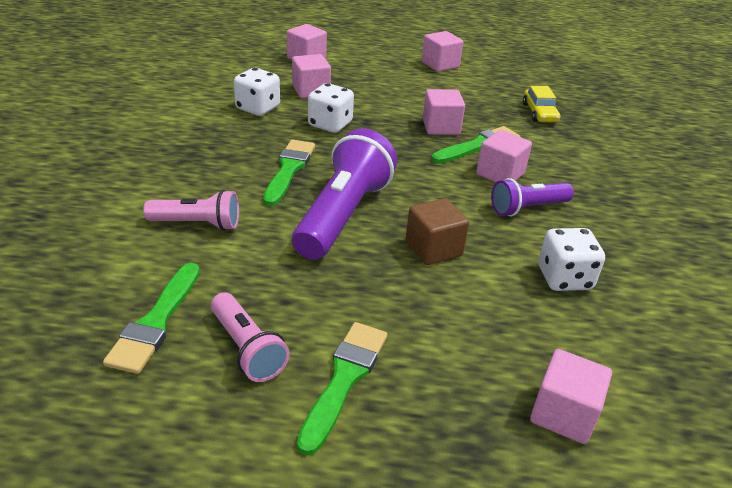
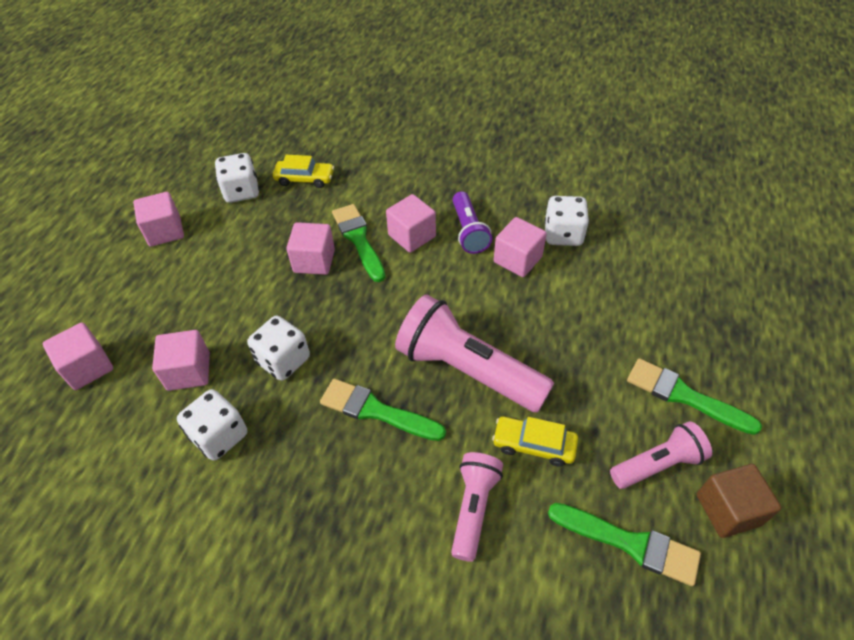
camera: 75 degrees left, 15 degrees up
(264, 258) = (534, 444): none -> yellow car
(343, 215) = (467, 369): purple flashlight -> pink flashlight
(433, 248) = (523, 309): brown cube -> brown cube (728, 509)
(503, 87) = (241, 191): none -> white dice
(563, 414) = (700, 275): pink cube -> pink cube (517, 259)

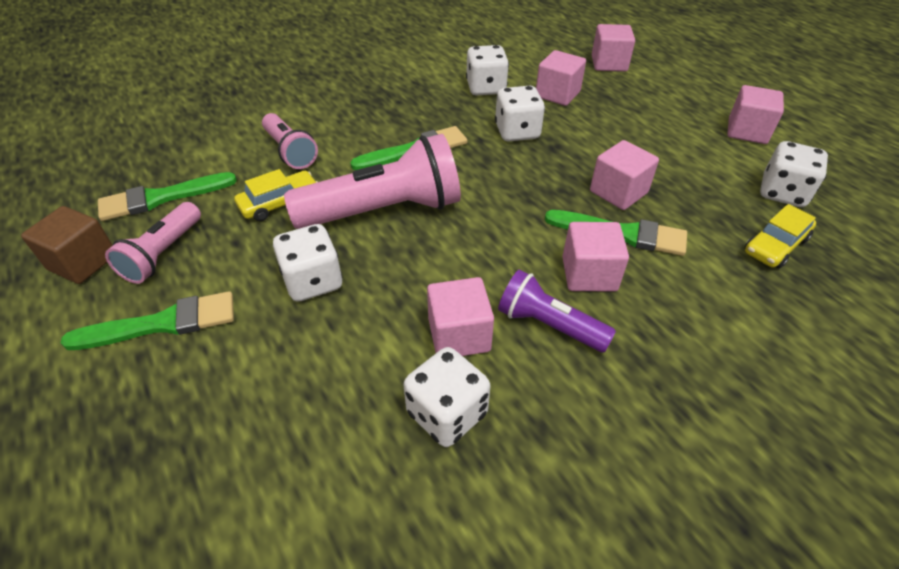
camera: 130 degrees right, 5 degrees down
(566, 352) = (313, 281): none -> white dice

